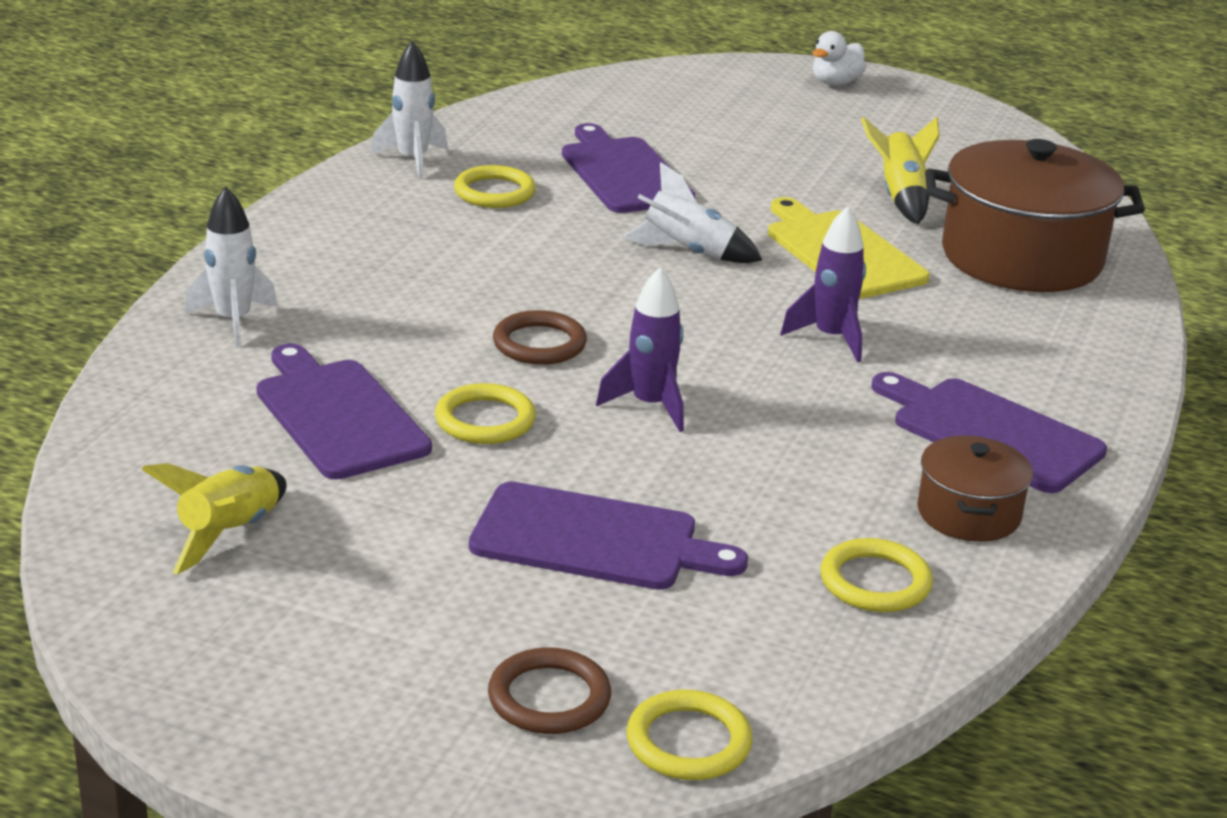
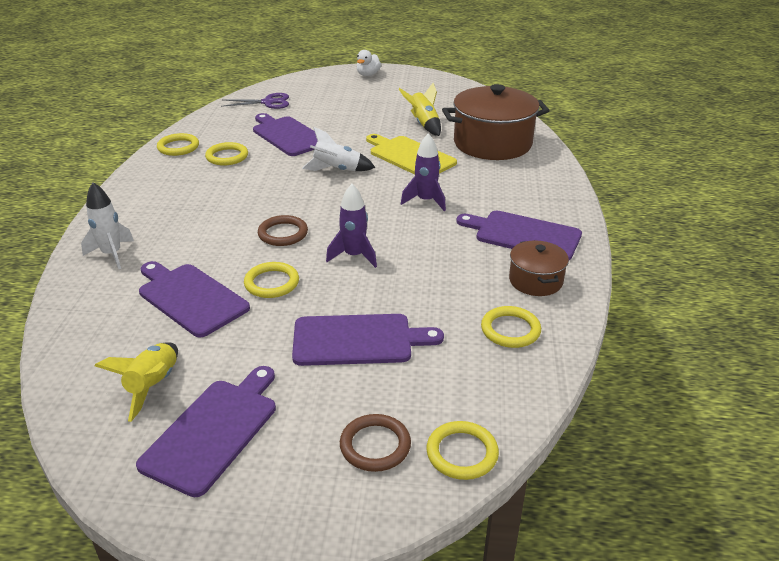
camera: 15 degrees left, 5 degrees up
(299, 618) = (213, 431): none -> purple cutting board
(413, 160) = (178, 147): white rocket -> yellow ring
(613, 105) = (268, 102): none -> purple scissors

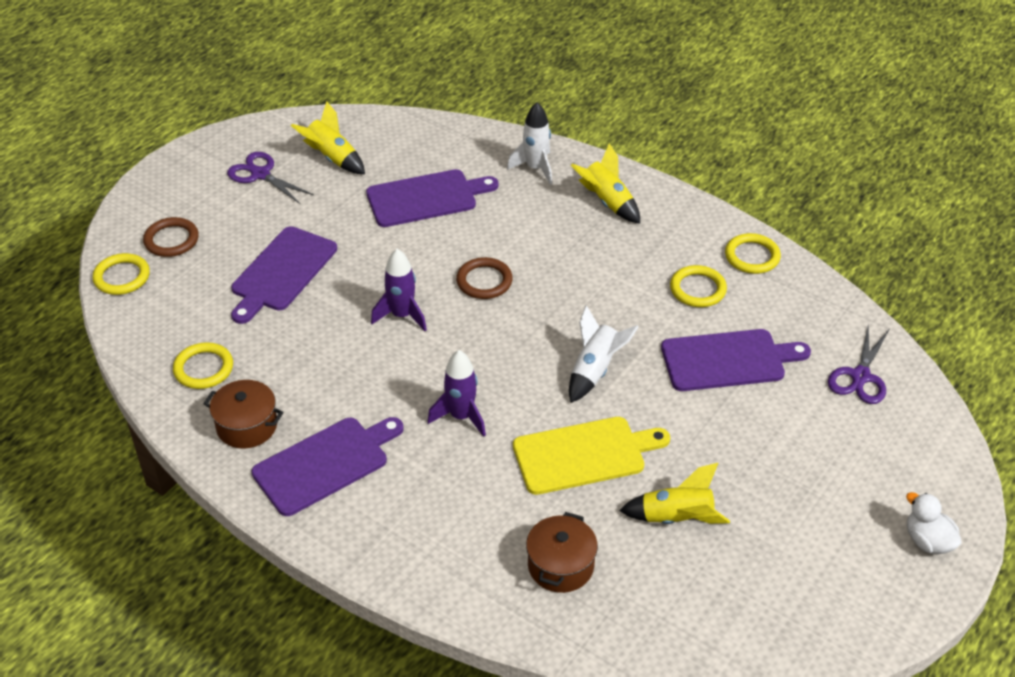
camera: 120 degrees right, 10 degrees up
(145, 210) = (607, 202): none -> yellow rocket
(213, 431) = (260, 174): purple cutting board -> purple scissors
(272, 283) = (406, 249): yellow ring -> none
(492, 143) = (560, 566): brown pot -> brown pot, size x0.51

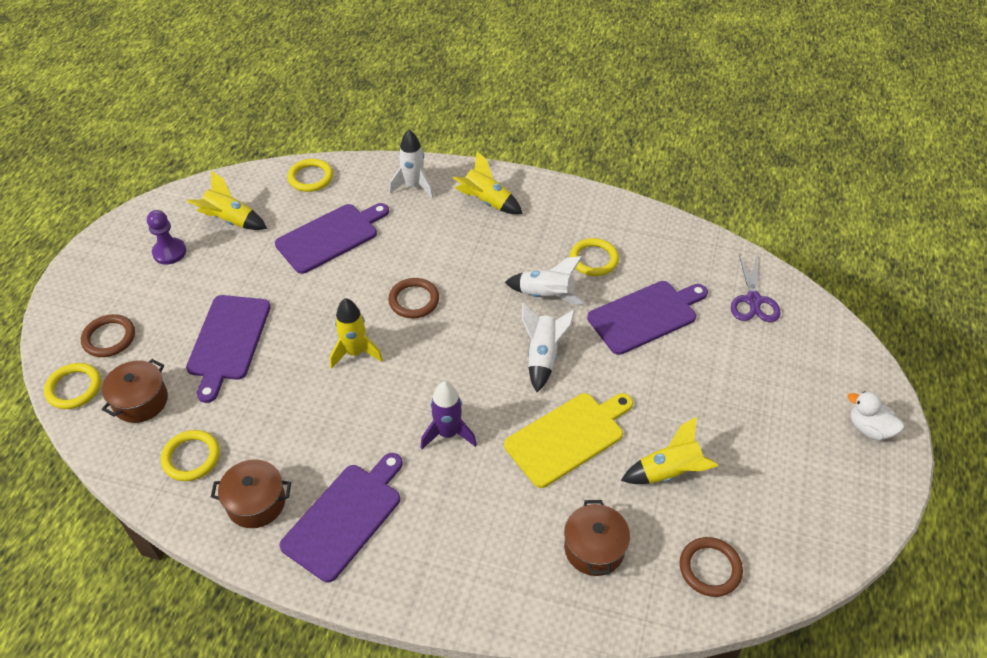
camera: 20 degrees left, 5 degrees up
(177, 305) = (140, 401): none -> brown pot
(260, 174) = (169, 252): purple scissors -> purple pawn
(402, 315) = (355, 352): purple rocket -> yellow rocket
(627, 312) = (546, 295): none -> white rocket
(674, 621) = (710, 568): none -> brown ring
(752, 256) = (623, 219): yellow ring -> yellow ring (310, 177)

